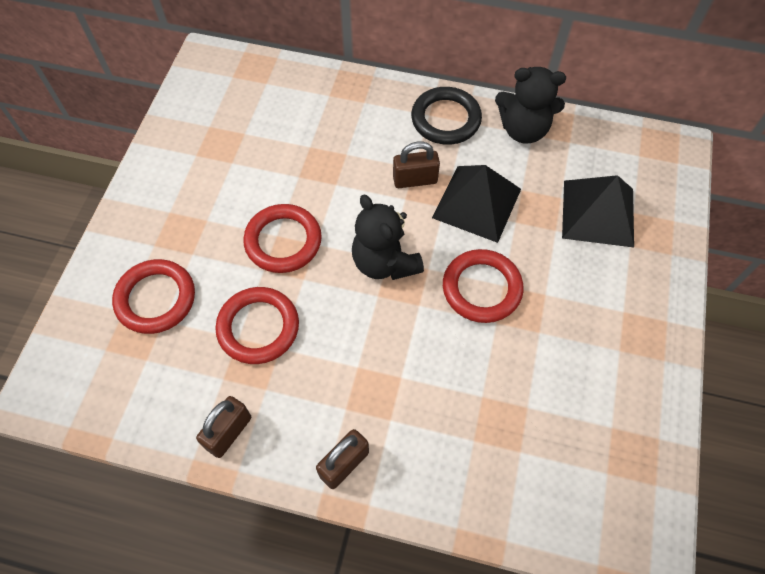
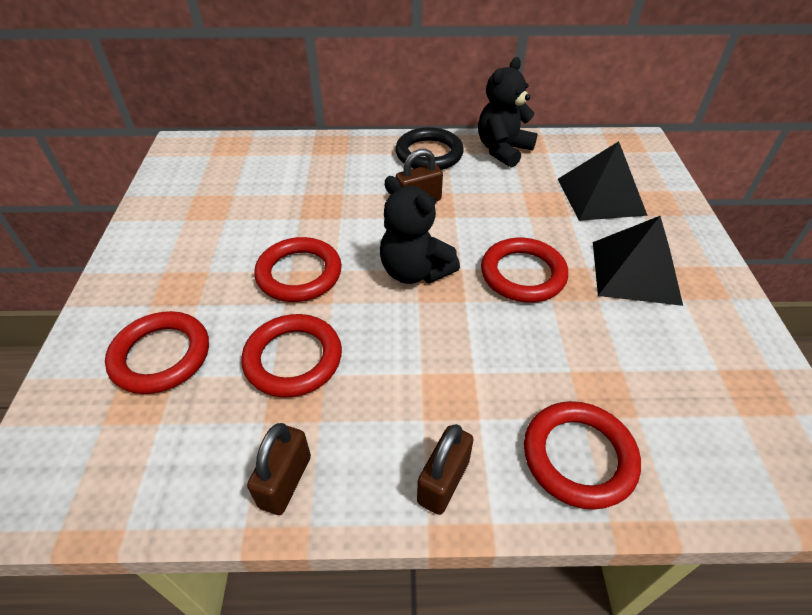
camera: 15 degrees left, 15 degrees down
(455, 472) = (578, 457): none -> red ring
(476, 203) = (485, 208): black pyramid -> black pyramid (635, 272)
(523, 130) = (503, 150): black teddy bear -> black teddy bear turned 135 degrees clockwise

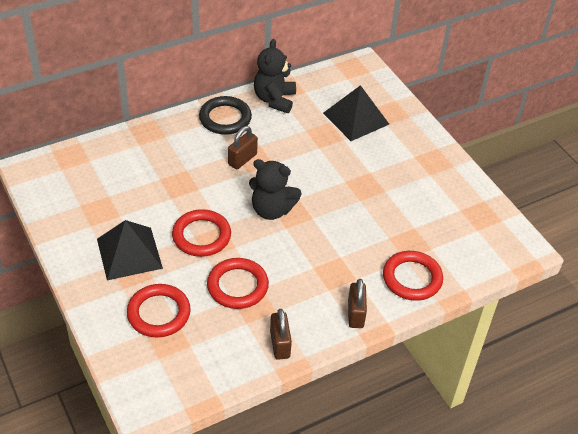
camera: 30 degrees left, 0 degrees up
(523, 274) = (336, 189): red ring -> none
(635, 272) = (398, 166): black pyramid -> black pyramid (129, 253)

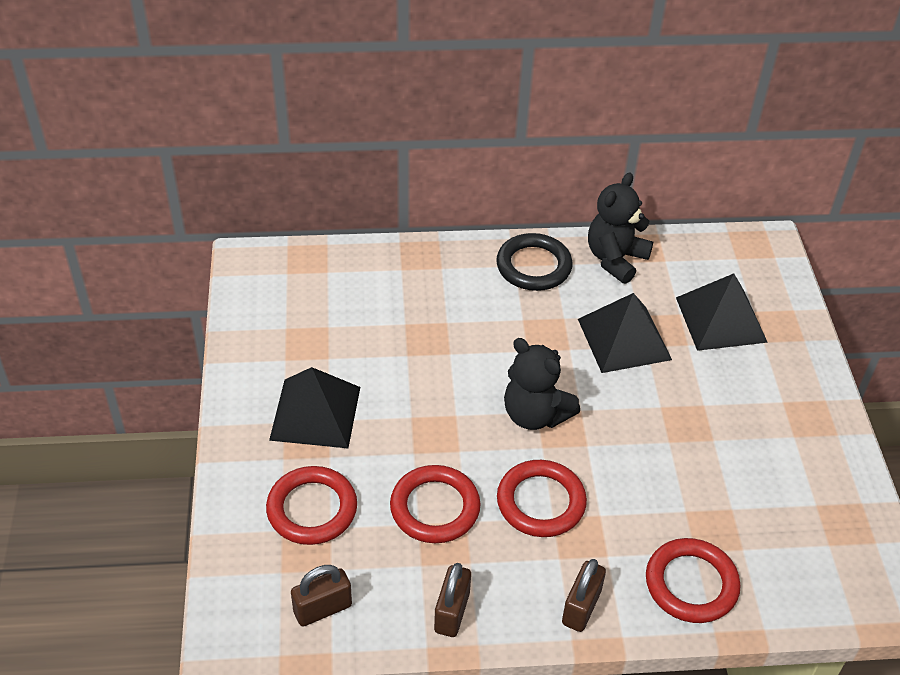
camera: 25 degrees right, 0 degrees up
(201, 236) = (421, 420): red ring -> red ring (541, 502)
(242, 159) = (529, 330): brown padlock -> brown padlock (322, 608)
(303, 147) = (624, 339): none -> black pyramid

